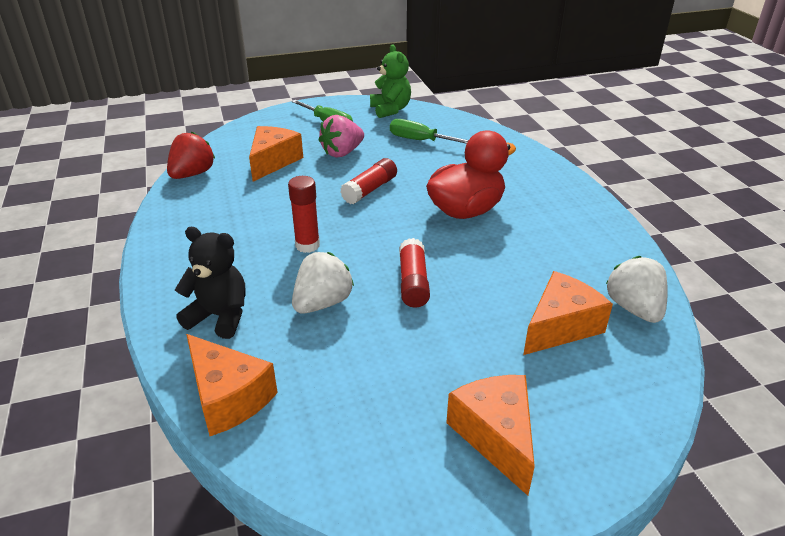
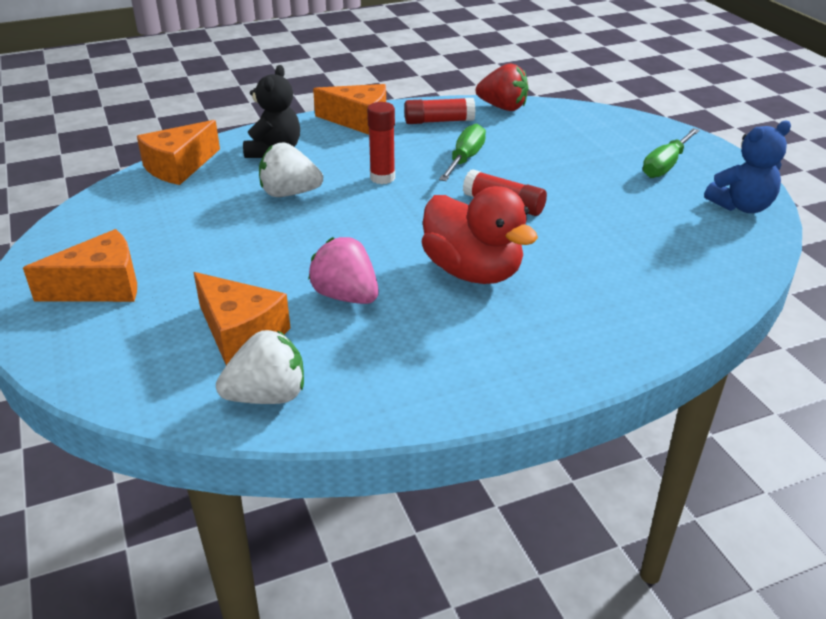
camera: 85 degrees right, 0 degrees up
(273, 161) = (547, 143): orange cheese -> orange cheese (359, 121)
(322, 303) = (289, 193): white strawberry -> white strawberry turned 150 degrees clockwise
(342, 153) = (589, 181): pink strawberry -> pink strawberry (346, 296)
(390, 110) = (741, 206): green teddy bear -> blue teddy bear
(413, 282) = (321, 239): red glue stick -> red glue stick (439, 121)
(420, 141) = (654, 234): green screwdriver -> green screwdriver (465, 159)

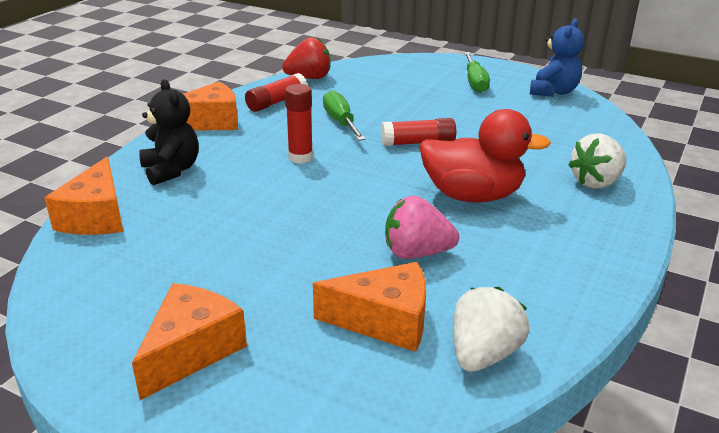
camera: 40 degrees left, 5 degrees down
(289, 193) = (242, 198): white strawberry -> white strawberry (596, 182)

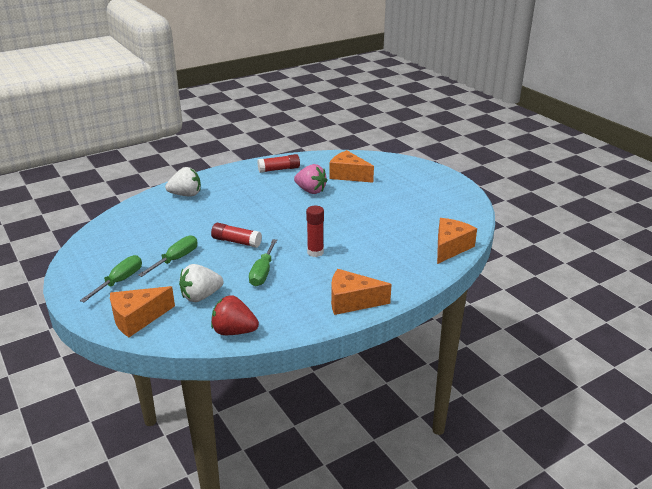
camera: 150 degrees left, 0 degrees up
(171, 170) = (398, 266): black teddy bear -> none
(192, 351) = (423, 185): orange cheese -> orange cheese (137, 318)
(276, 102) = (287, 308): red glue stick -> red glue stick (279, 169)
(456, 109) = (175, 259): none -> green screwdriver
(472, 195) = (253, 205): red duck -> none
(483, 354) = (325, 160): white strawberry -> white strawberry (201, 296)
(553, 92) = (88, 254): blue teddy bear -> none

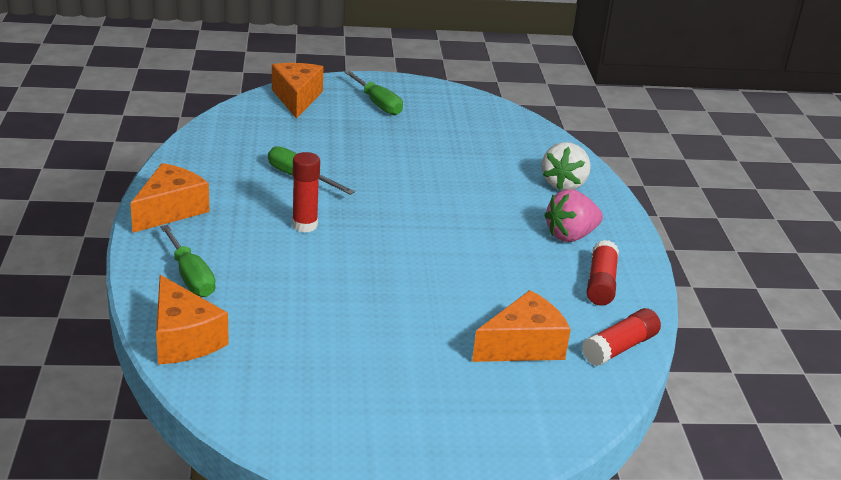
camera: 115 degrees right, 0 degrees up
(175, 259) = (390, 139): green screwdriver -> green screwdriver (190, 276)
(201, 296) = (296, 134): white strawberry -> none
(234, 331) = (212, 134): red strawberry -> none
(236, 242) = (392, 183): red glue stick -> red glue stick (619, 348)
(310, 191) = (492, 285): pink strawberry -> pink strawberry (570, 236)

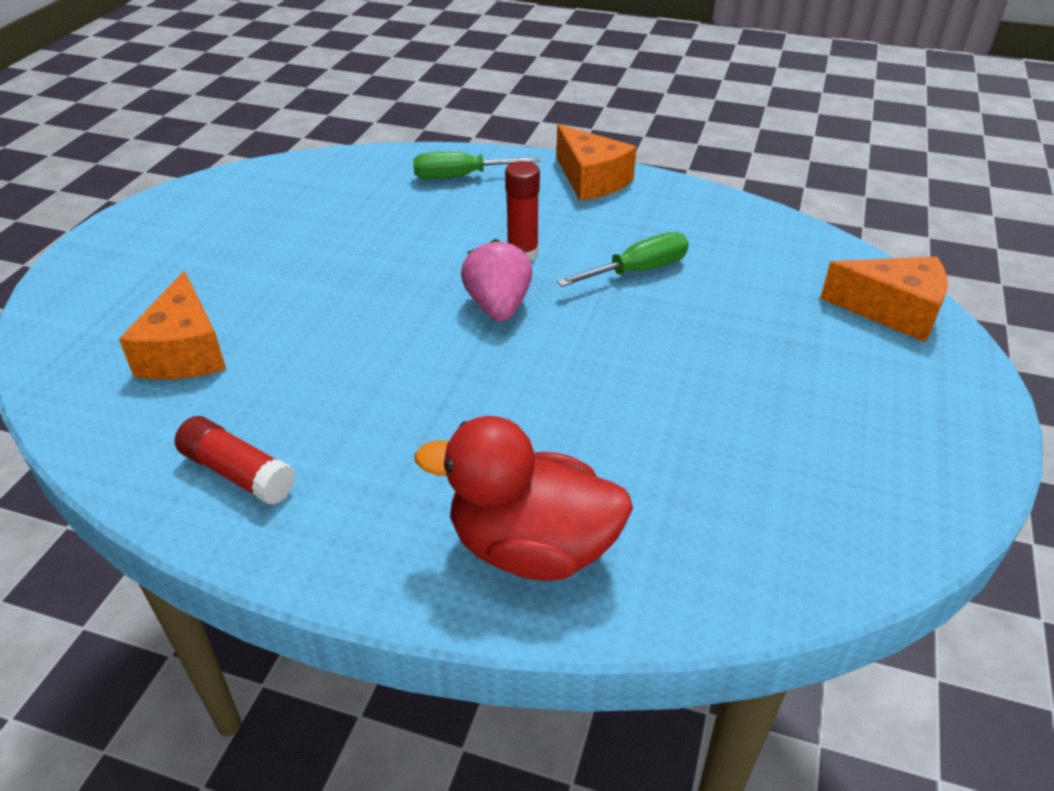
camera: 115 degrees right, 10 degrees up
(183, 339) = (367, 163): orange cheese -> none
(377, 104) = (879, 392): green screwdriver -> none
(564, 184) = (532, 547): white strawberry -> red duck
(570, 236) = (372, 489): pink strawberry -> pink strawberry (498, 307)
(619, 348) = (106, 433): red glue stick -> none

